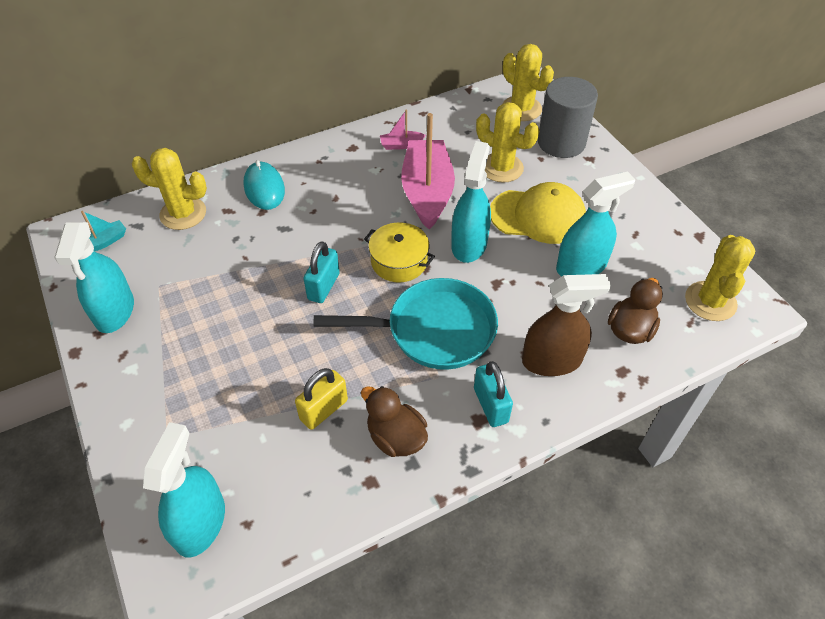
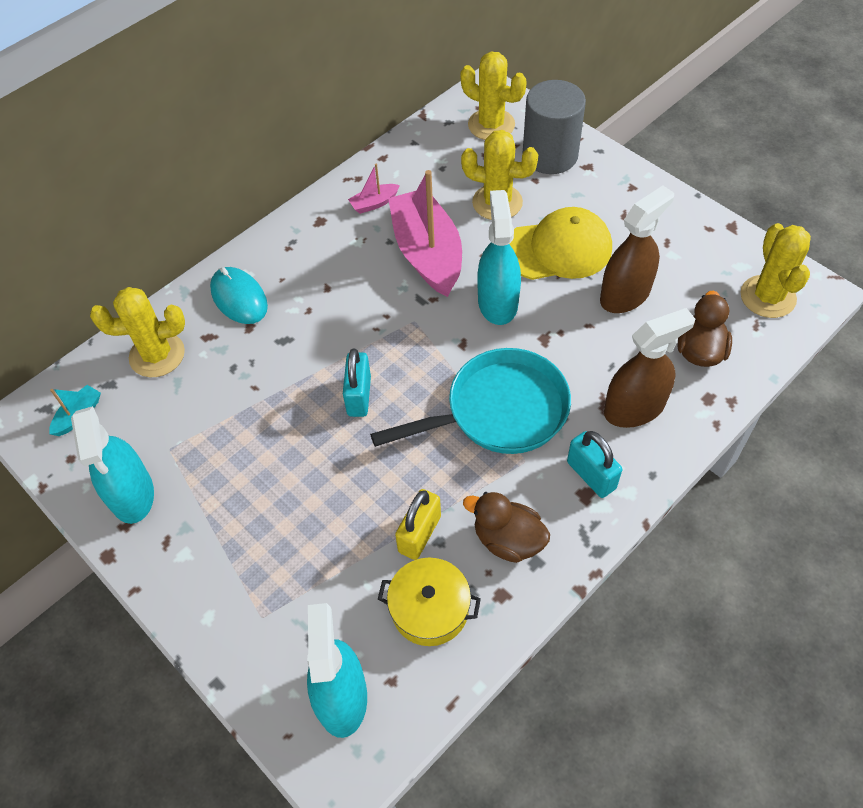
camera: 15 degrees left, 5 degrees up
(399, 261) = (430, 343): yellow pot -> yellow pot (430, 609)
(581, 266) = (625, 295): turquoise spray bottle -> brown spray bottle

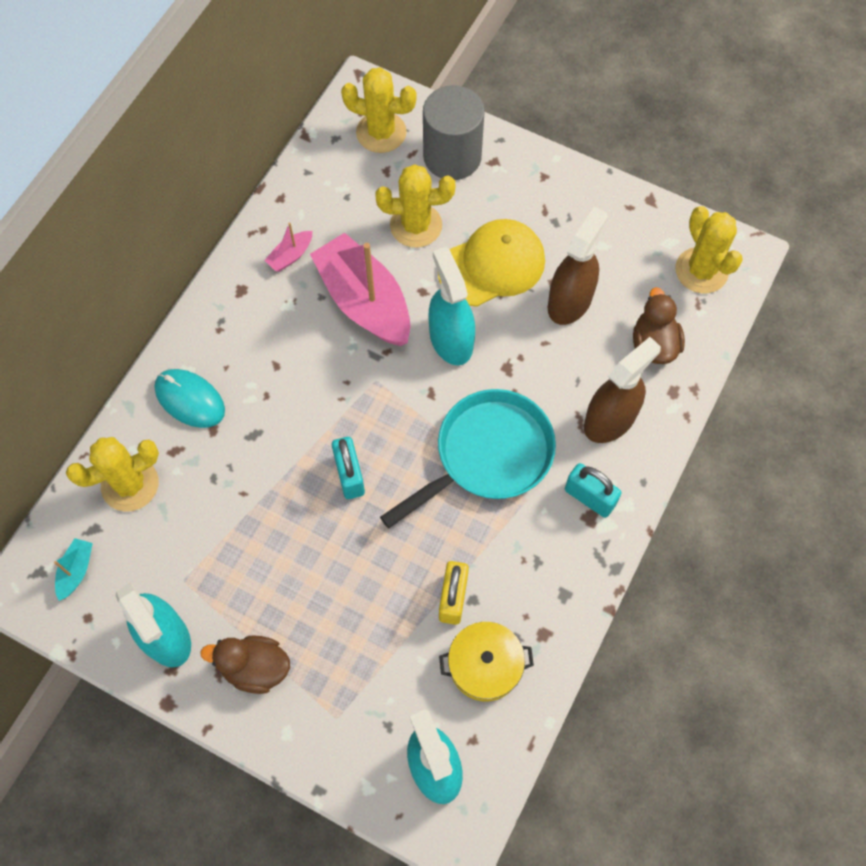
camera: 20 degrees left, 10 degrees up
(508, 540) = (534, 581): brown duck -> brown duck (255, 668)

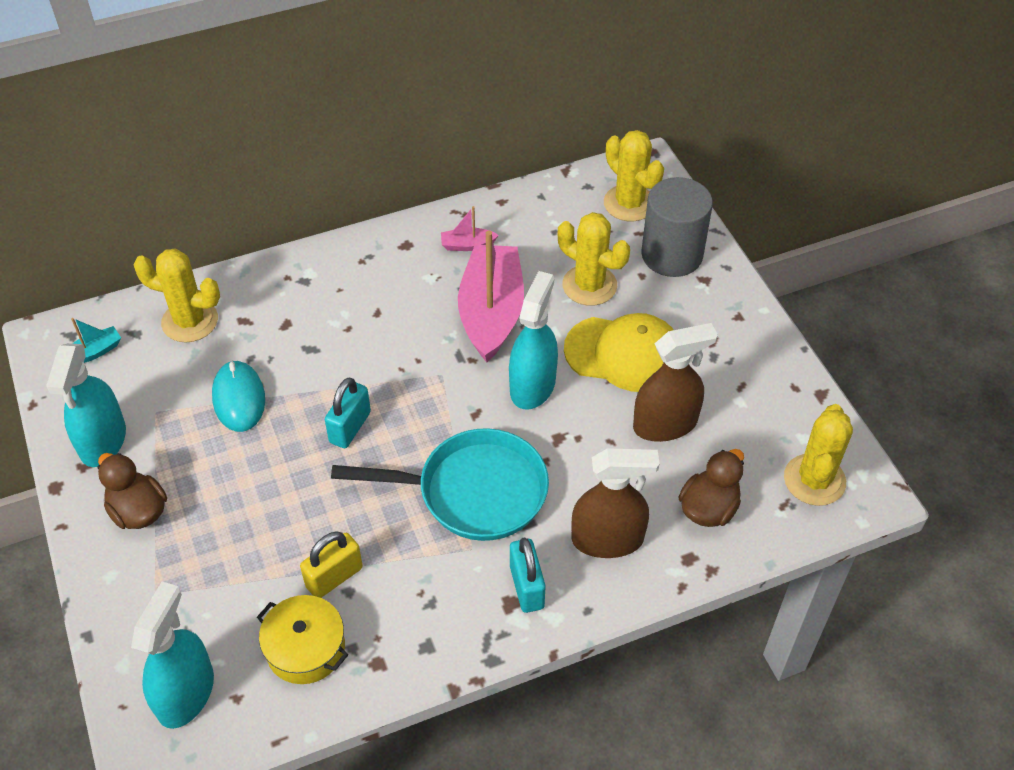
camera: 40 degrees right, 15 degrees down
(190, 399) = (291, 294): turquoise mouse -> turquoise mouse (239, 398)

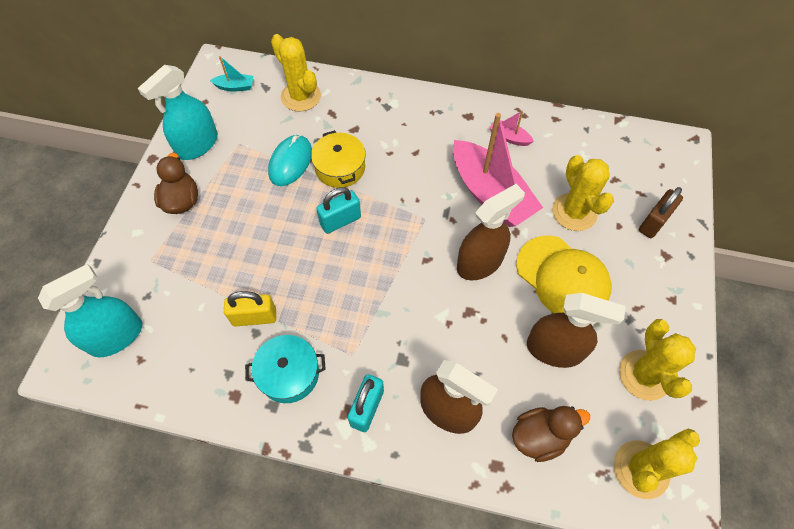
camera: 35 degrees right, 10 degrees up
(305, 648) = (202, 354): yellow pot -> yellow pot (340, 168)
(419, 607) = (289, 374): none -> turquoise pot
(474, 492) = (384, 315): turquoise pan -> none
(491, 313) = (490, 194): pink boat -> pink boat turned 105 degrees clockwise
(532, 385) = (480, 262): turquoise spray bottle -> brown spray bottle
(629, 203) = (648, 167): yellow cactus -> yellow cactus (644, 375)
(672, 255) = (653, 222): grey cylinder -> brown padlock

